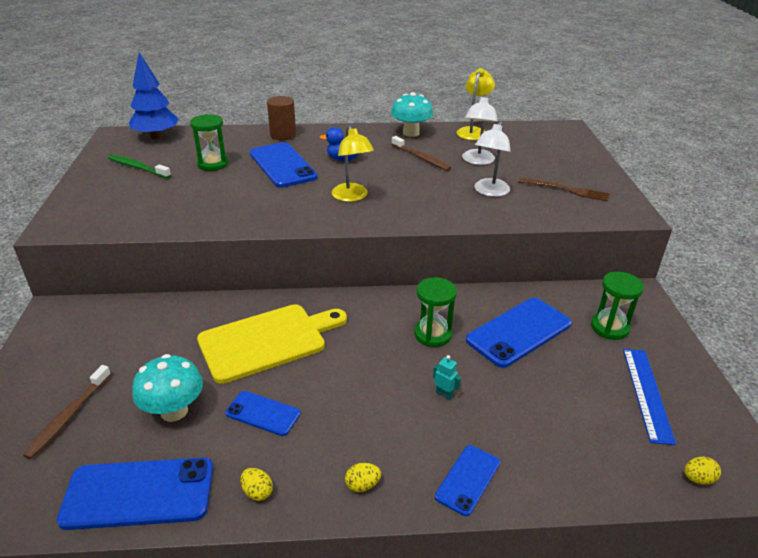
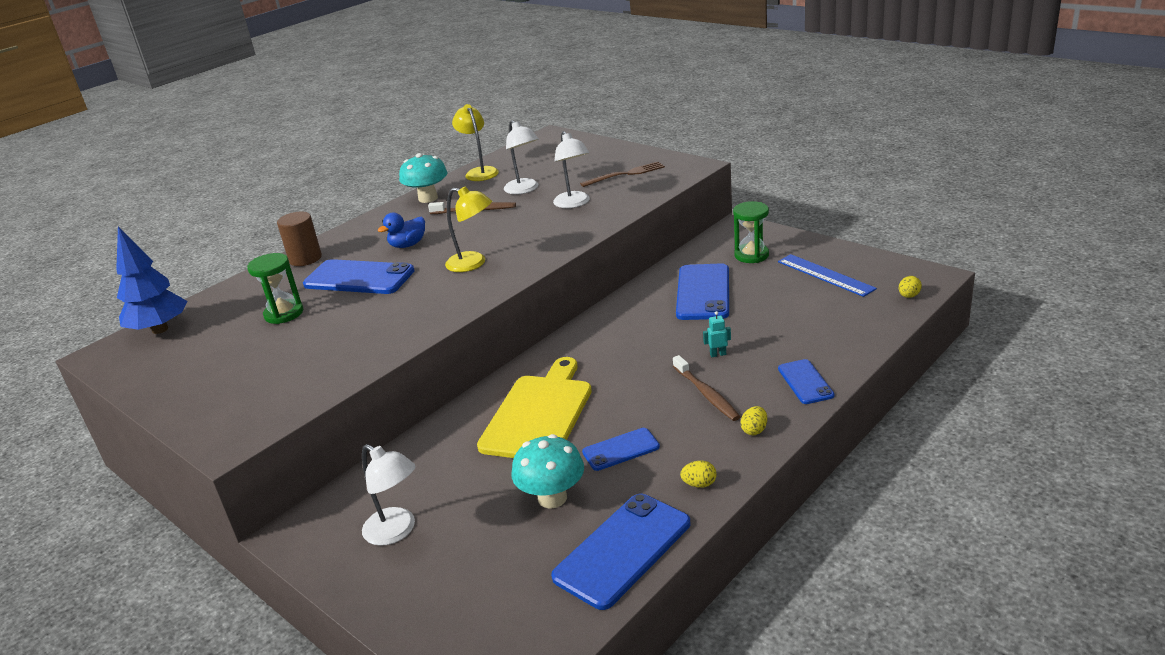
camera: 40 degrees left, 5 degrees down
(69, 416) = (471, 566): brown toothbrush -> brown toothbrush (706, 394)
(84, 355) = (396, 531): none -> white lamp
(137, 167) = (203, 359): green toothbrush -> none
(433, 334) = (651, 330): green hourglass -> none

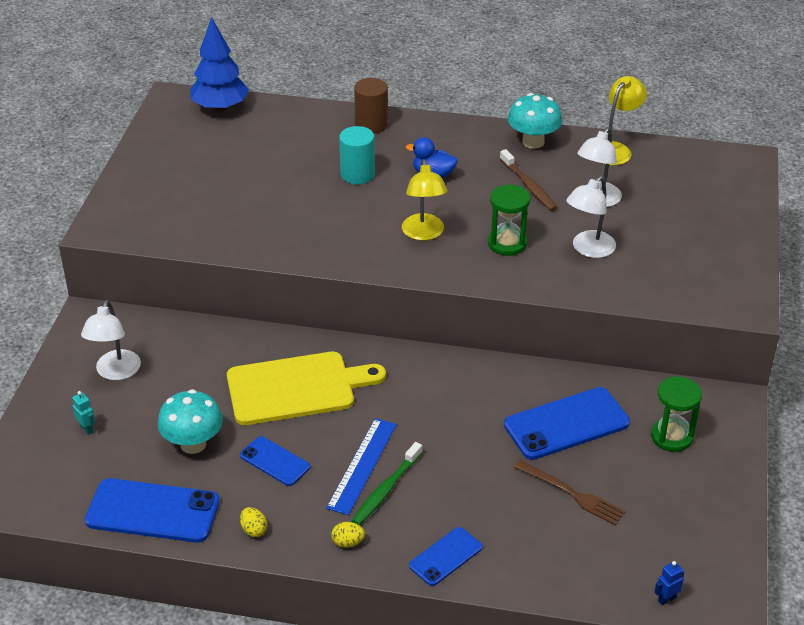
camera: 55 degrees right, 10 degrees up
(284, 314) = (278, 161): green hourglass -> green hourglass (507, 243)
(359, 278) = (357, 174): blue phone -> turquoise cylinder
(625, 174) = (685, 260): brown fork -> brown fork (572, 494)
(706, 394) = (386, 490): brown toothbrush -> green toothbrush
(718, 354) = (457, 475): turquoise robot -> turquoise robot (87, 429)
(825, 275) = (668, 513): blue ruler -> blue ruler (362, 465)
(908, 296) = (666, 599): yellow egg -> blue robot

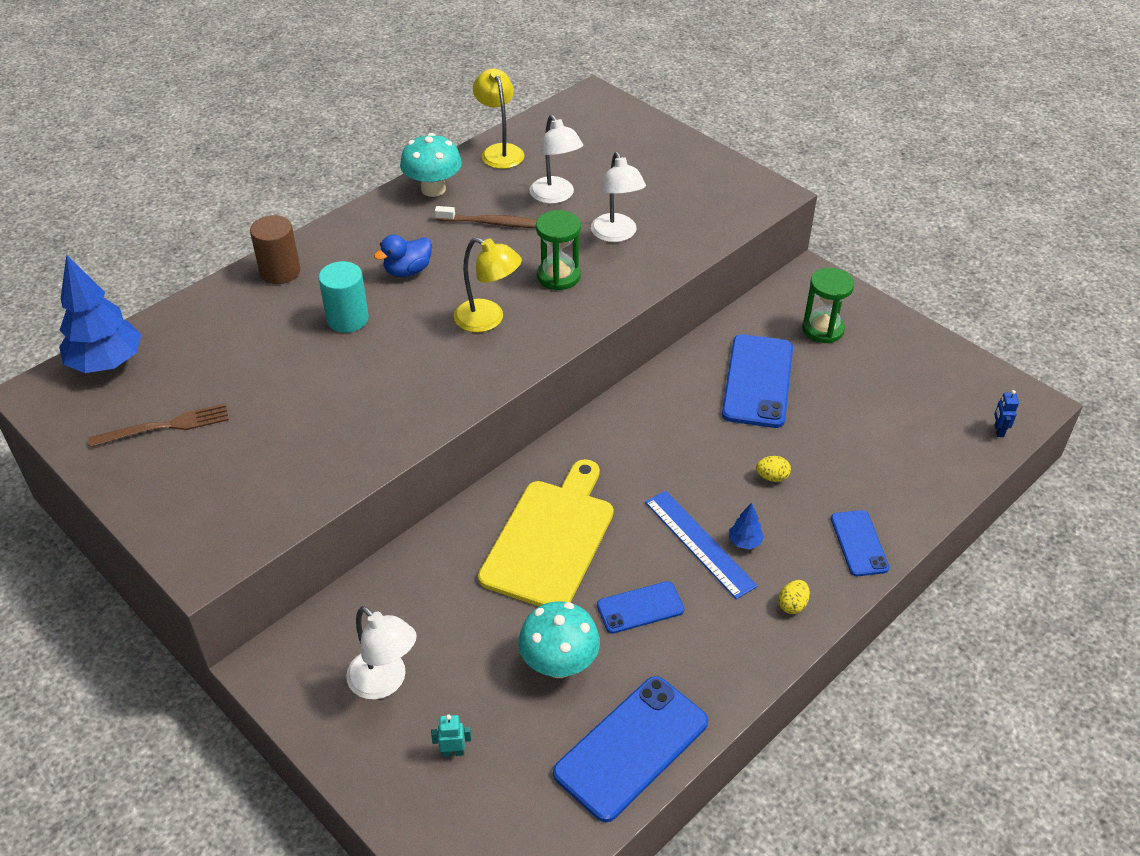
camera: 55 degrees left, 5 degrees up
(254, 530) = (723, 671): yellow egg -> yellow egg (772, 477)
(386, 490) = (744, 542): green toothbrush -> blue tree
(572, 494) = (843, 422): brown fork -> brown fork (165, 426)

